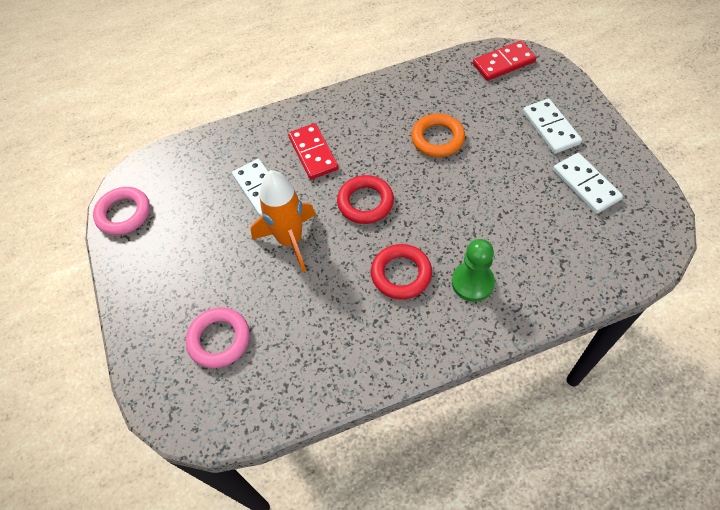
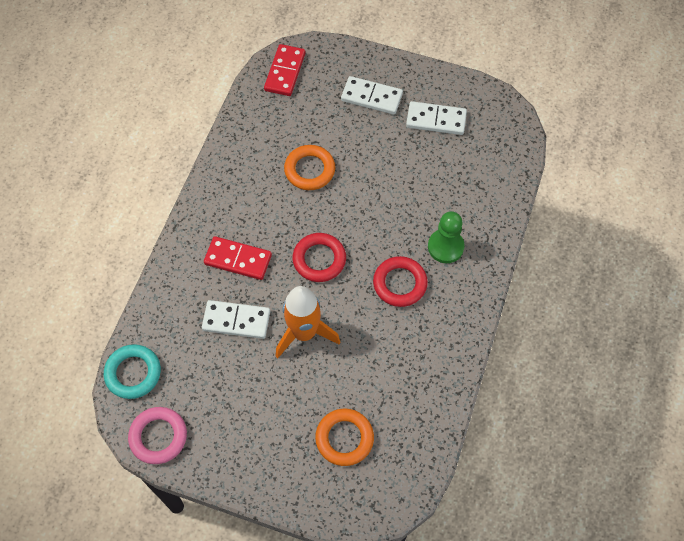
camera: 55 degrees left, 5 degrees up
(163, 162) = (133, 373): none -> turquoise ring
(219, 339) = (344, 438): pink ring -> orange ring

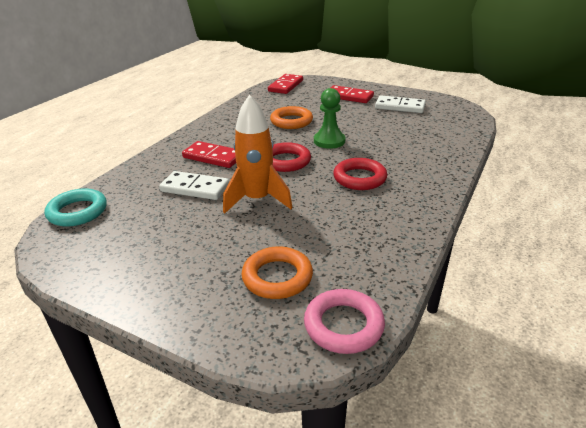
camera: 10 degrees right, 30 degrees down
(158, 437) = (71, 256): pink ring -> pink ring (343, 325)
(371, 97) = (349, 96): white domino -> red domino
(445, 247) = (406, 162): green pawn -> green pawn (329, 141)

